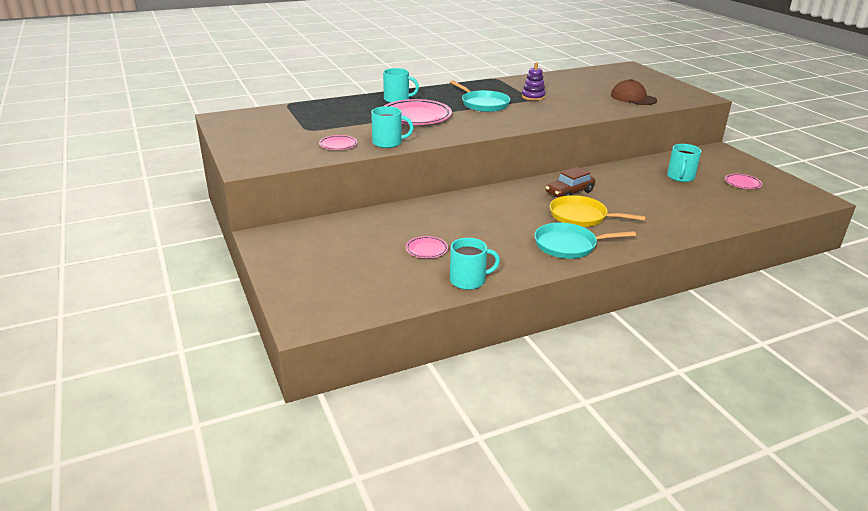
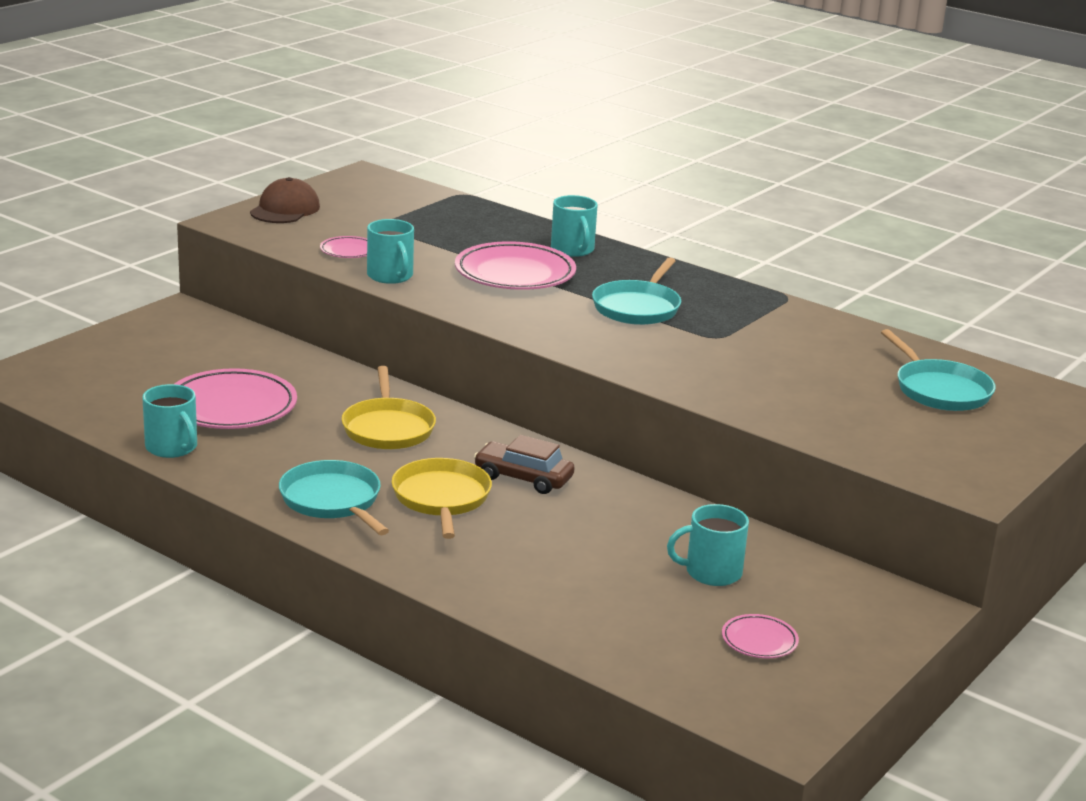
camera: 60 degrees right, 5 degrees down
(426, 250) = (231, 407): pink plate -> pink plate, size x2.08
(490, 211) = (388, 428): none -> yellow pan
(533, 97) = (731, 338): purple stacking toy -> none
(609, 80) = (940, 390): none -> turquoise pan
(633, 98) = (858, 421): brown cap -> brown cap (285, 209)

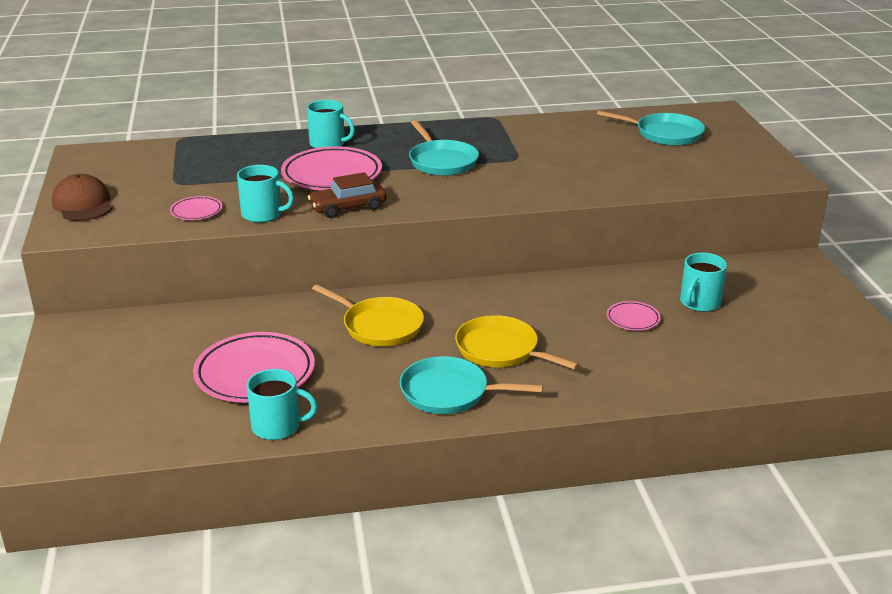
camera: 45 degrees left, 5 degrees up
(523, 478) = (512, 309): brown car -> brown car (348, 207)
(759, 641) = (789, 324): pink plate -> pink plate (633, 319)

